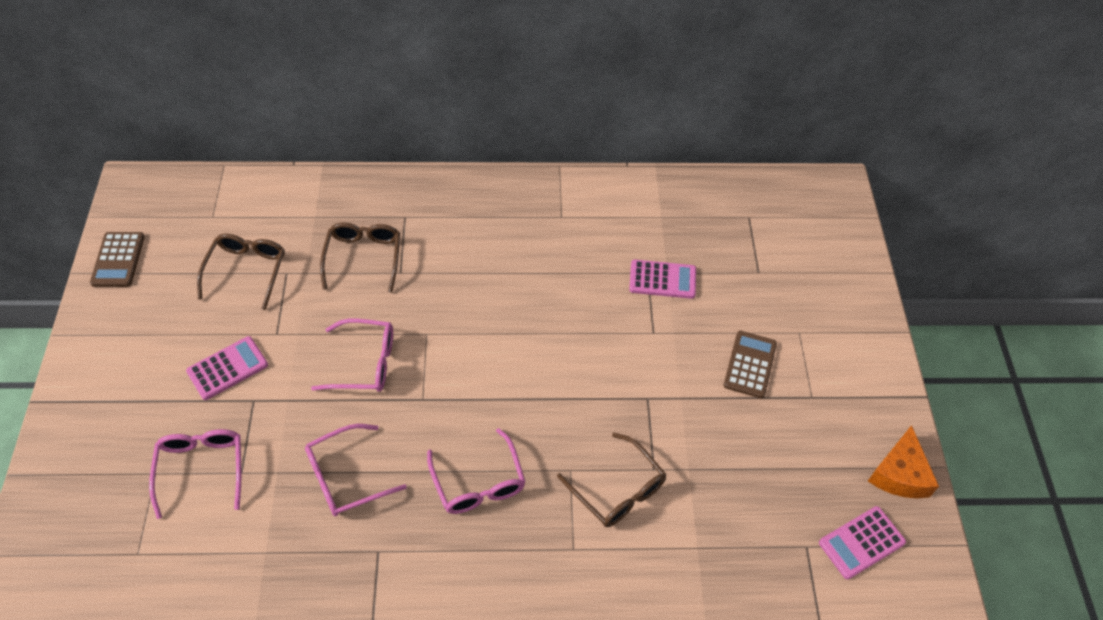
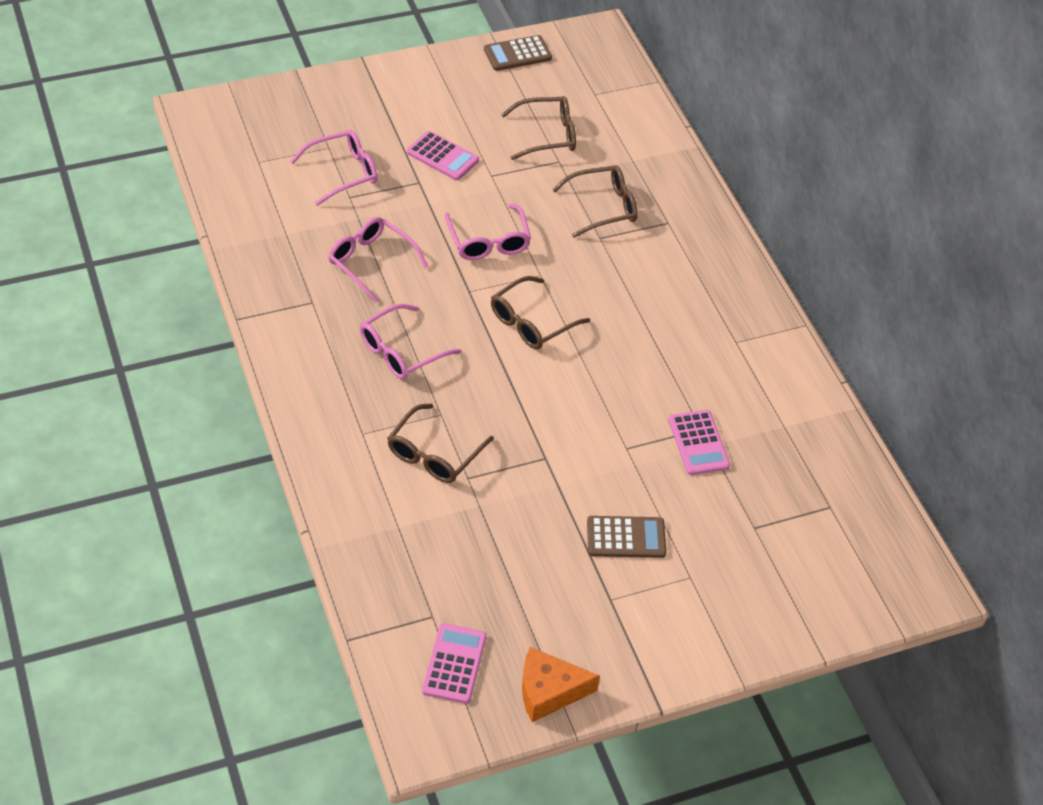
camera: 70 degrees right, 5 degrees down
(483, 358) = (532, 322): none -> brown glasses
(861, 543) = (454, 664): pink calculator -> pink calculator turned 60 degrees clockwise

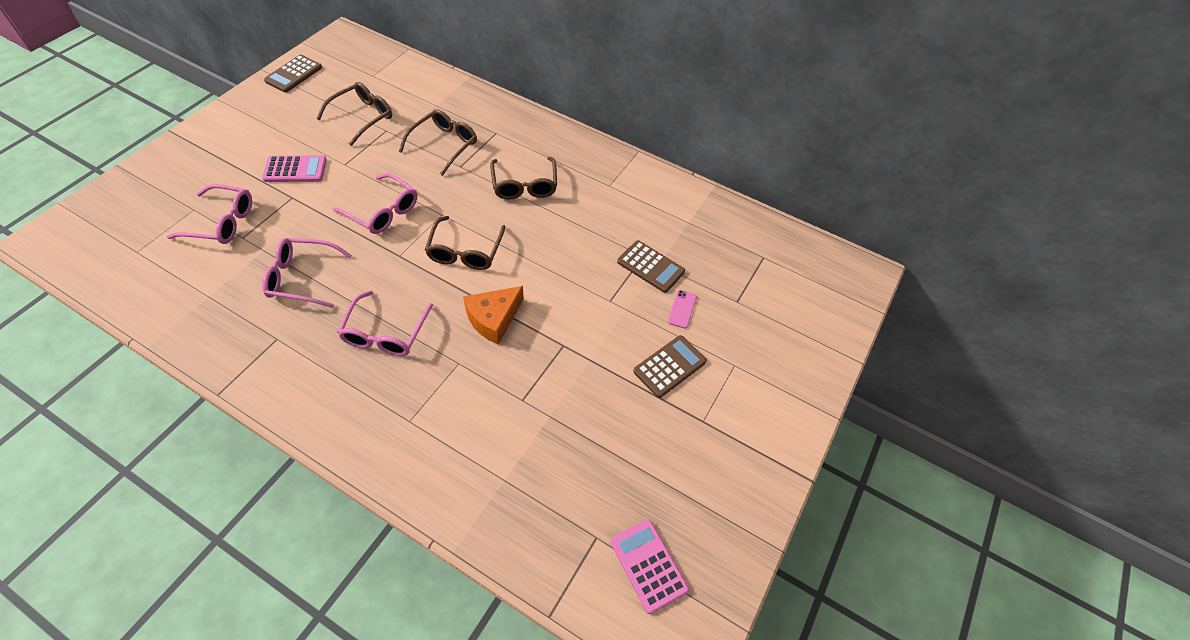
camera: 40 degrees left, 5 degrees up
(342, 173) = (221, 222): pink glasses -> pink glasses turned 75 degrees clockwise
(435, 453) = (481, 398): brown glasses -> brown glasses (524, 185)
(549, 691) = (732, 530): orange cheese -> orange cheese (493, 319)
(690, 499) = (682, 309): none -> pink phone
(698, 443) = (650, 267): pink calculator -> brown calculator

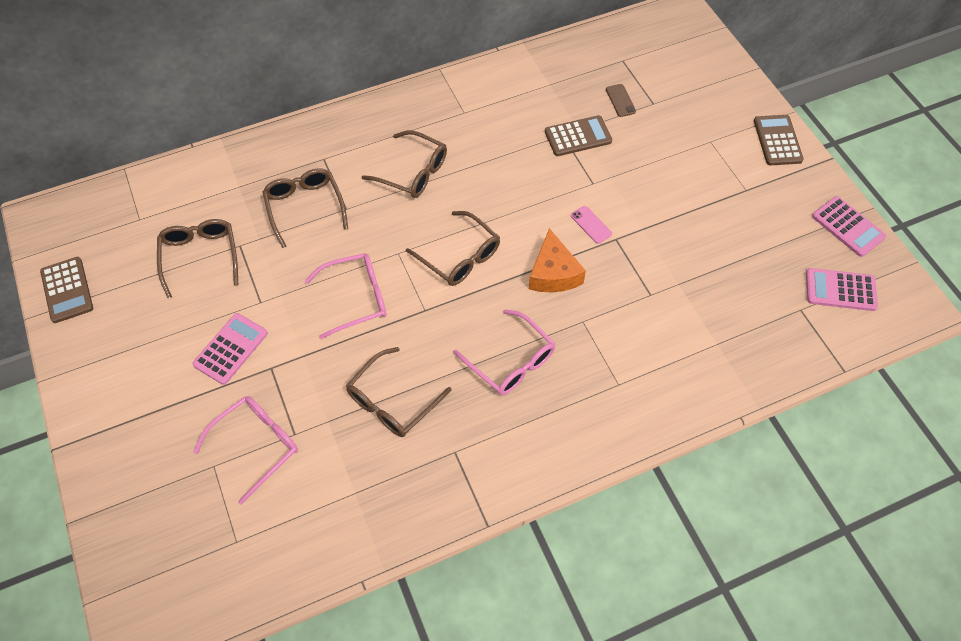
camera: 50 degrees left, 5 degrees up
(302, 278) = (393, 401): pink glasses -> brown glasses
(669, 366) = (684, 181): brown calculator -> brown calculator (777, 140)
(682, 309) = (636, 142): pink phone -> pink phone (591, 225)
(717, 277) = (620, 100): none -> brown phone
(735, 536) = (848, 227): none -> pink calculator

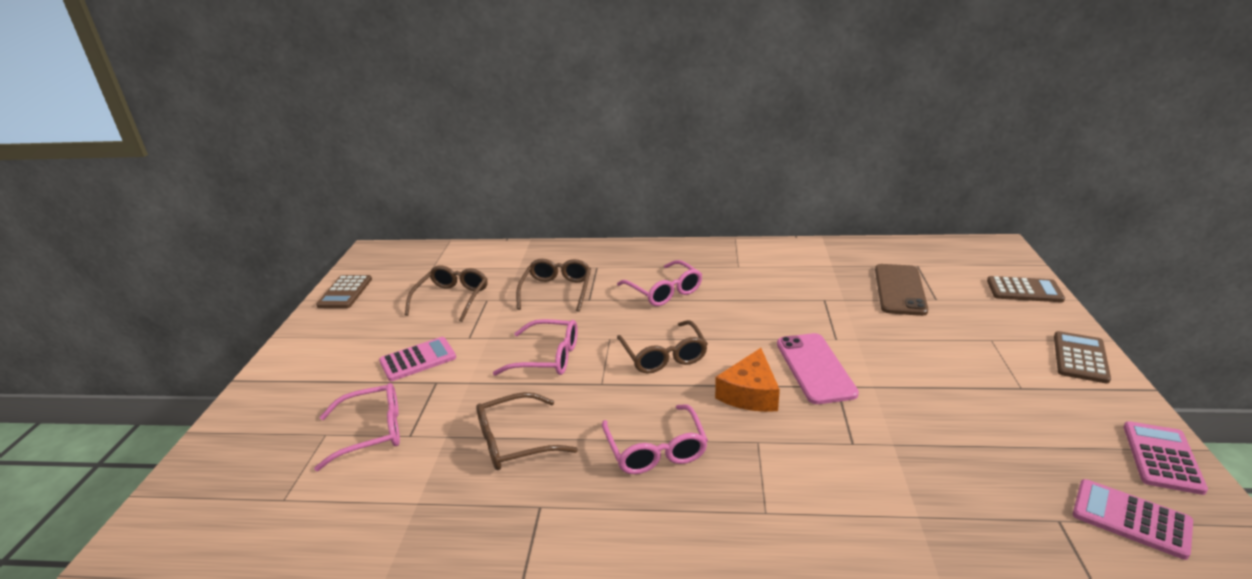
camera: 30 degrees right, 30 degrees down
(412, 172) = (664, 291): brown glasses -> pink glasses
(578, 136) = (839, 304): brown calculator -> brown calculator (1024, 290)
(591, 225) = (815, 368): pink phone -> pink phone, size x2.13
(620, 100) = (900, 290): brown phone -> brown phone, size x2.13
(848, 227) = (1162, 458): pink calculator -> pink calculator turned 150 degrees counterclockwise

